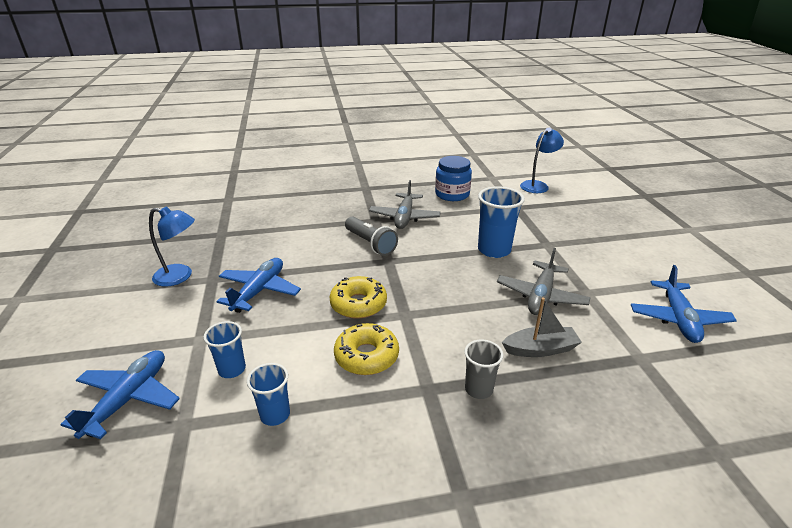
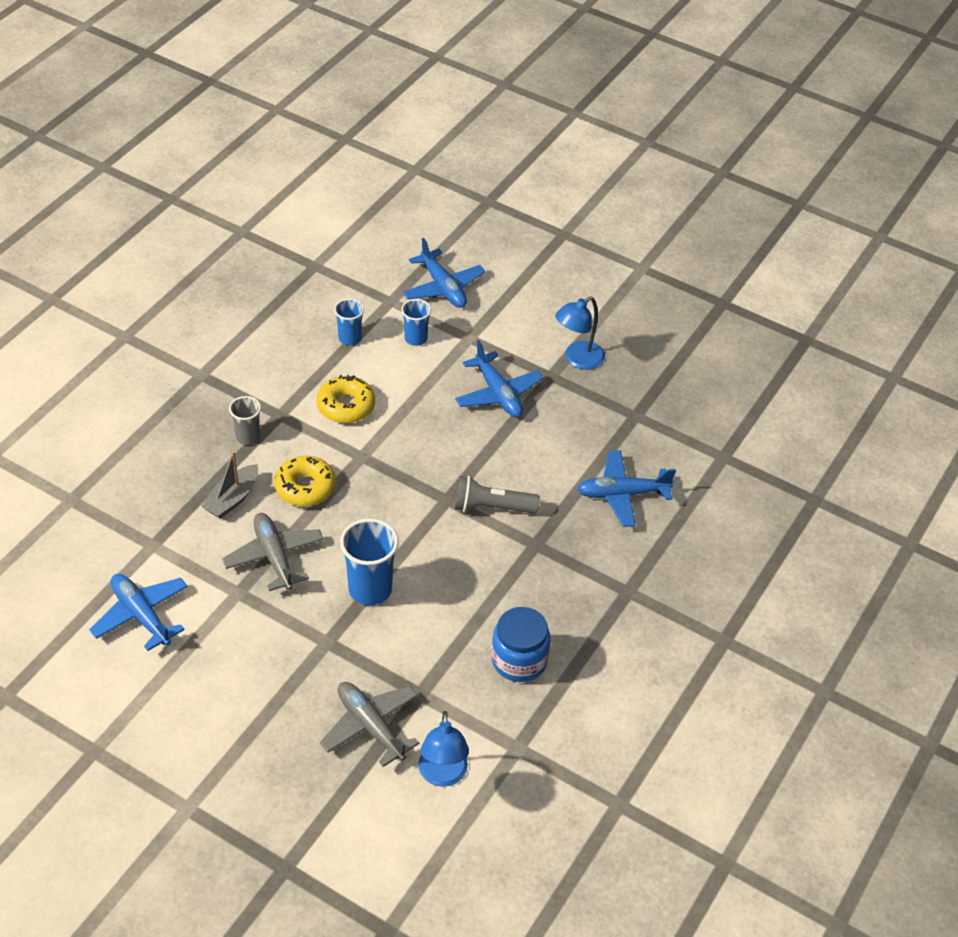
camera: 130 degrees right, 15 degrees up
(299, 213) = (622, 494): none -> blue plane
(358, 304) = (408, 438): yellow donut -> yellow donut (305, 487)
(404, 217) = (514, 572): grey plane -> grey plane (370, 726)

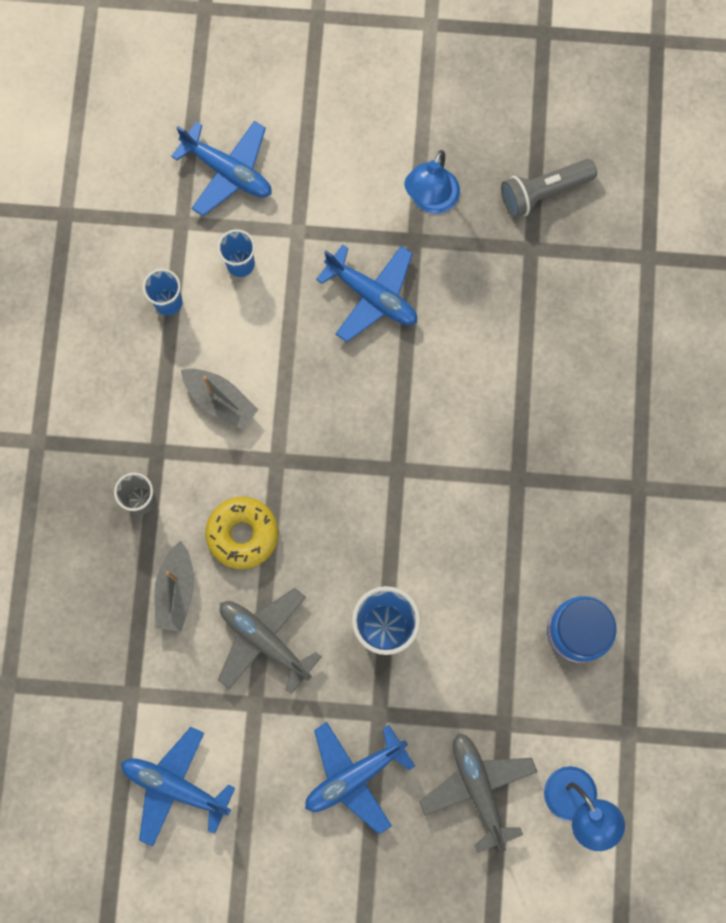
camera: 25 degrees left, 30 degrees up
(346, 406) = (220, 401): yellow donut -> grey boat
(370, 726) = (478, 788): grey plane -> grey plane turned 45 degrees clockwise
(491, 507) = (448, 455): grey flashlight -> grey flashlight (543, 192)
(622, 494) = (571, 365): blue plane -> blue plane (354, 775)

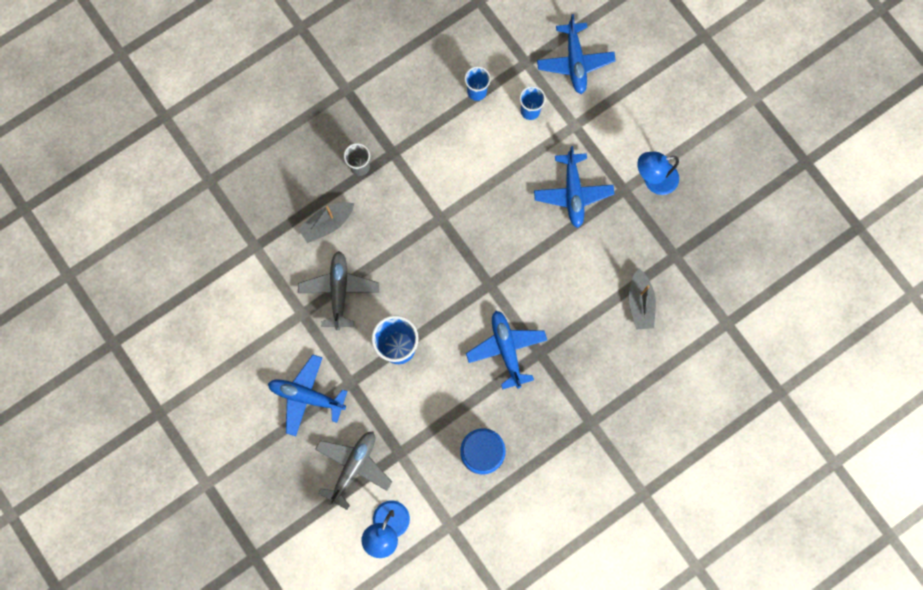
camera: 50 degrees right, 0 degrees up
(175, 786) = (226, 308): blue plane -> blue plane (506, 349)
(220, 401) = (447, 162): grey boat -> grey boat (640, 303)
(242, 534) = (385, 233): yellow donut -> none
(543, 192) = (712, 236): grey flashlight -> none

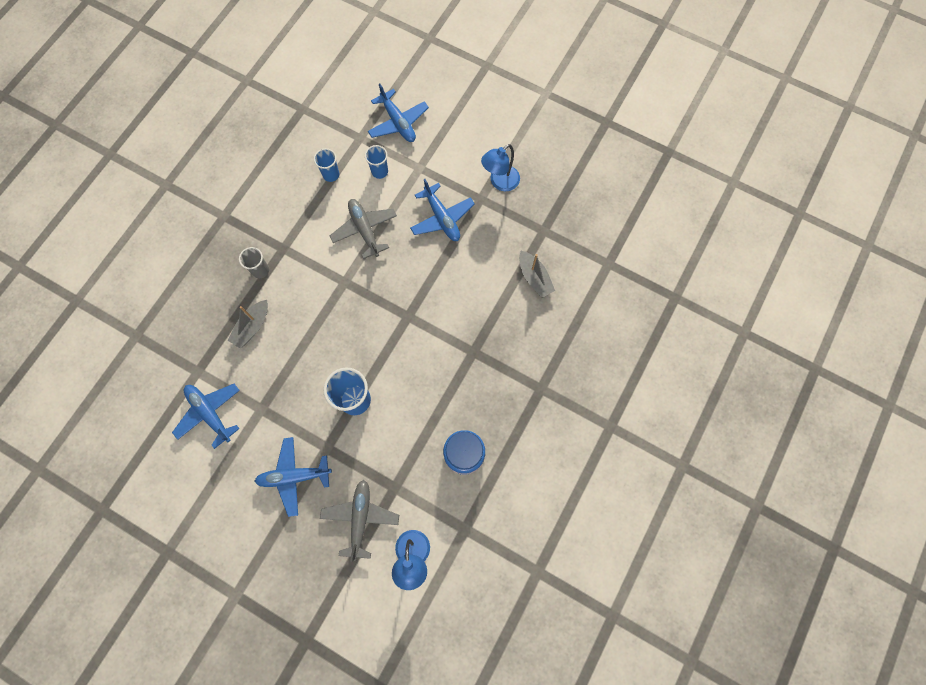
camera: 25 degrees left, 5 degrees down
(339, 291) = (285, 376): grey plane -> grey plane (364, 230)
(506, 349) = (445, 361): blue plane -> blue plane (210, 413)

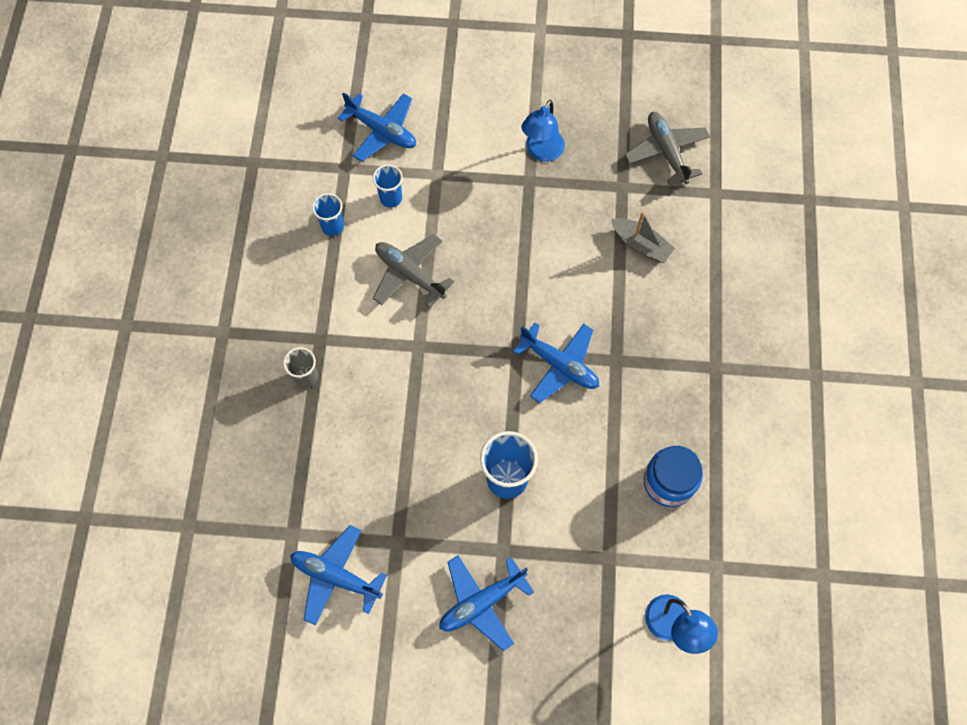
camera: 25 degrees left, 5 degrees down
(252, 327) = (332, 449): grey boat -> none
(360, 518) = (588, 613): grey plane -> grey plane (666, 152)
(442, 218) = (495, 221): blue plane -> blue plane (559, 365)

